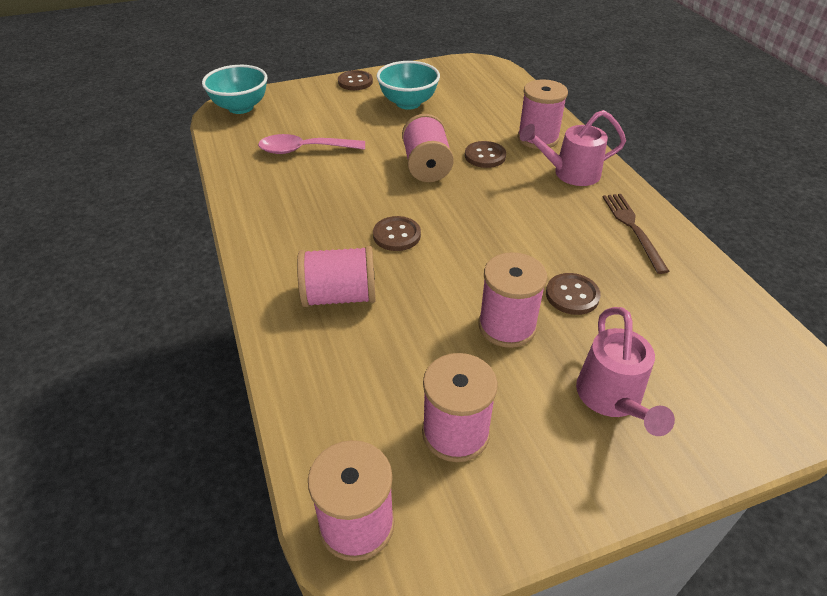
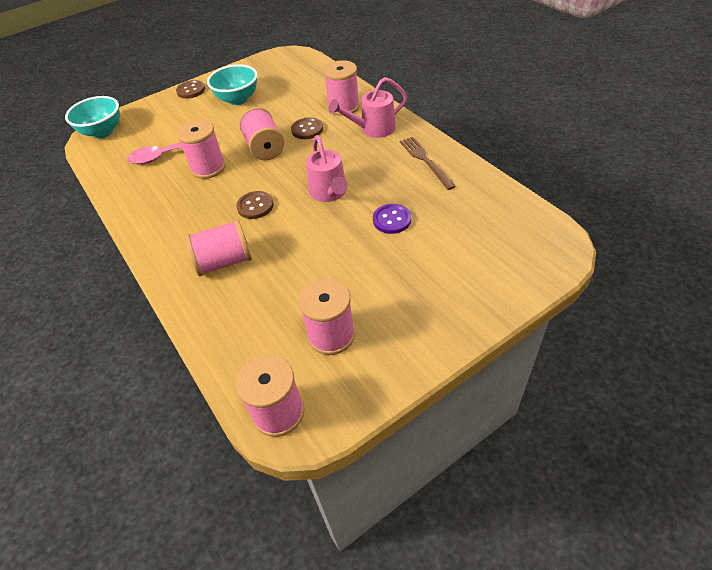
camera: 10 degrees left, 5 degrees up
(507, 326) = (351, 253): pink spool -> pink spool (208, 168)
(572, 295) = (392, 220): brown button -> purple button
(612, 399) = (432, 285): pink watering can -> pink watering can (329, 193)

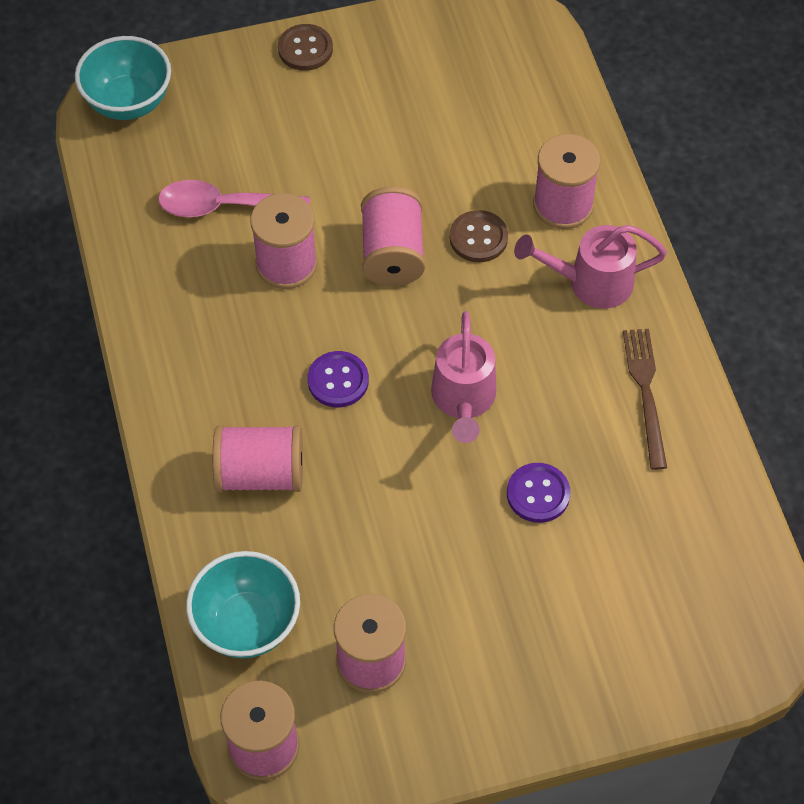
camera: 15 degrees right, 10 degrees up
(238, 99) = (383, 109): turquoise bowl -> turquoise bowl (247, 624)
(255, 206) = (338, 381): brown button -> purple button

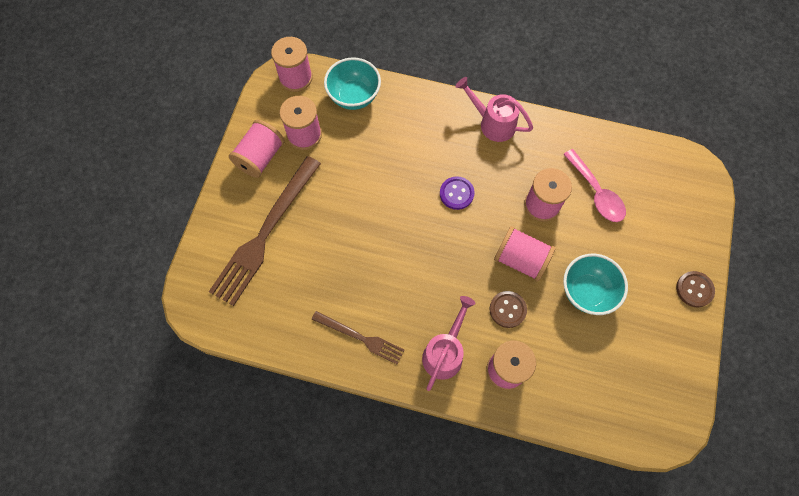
camera: 120 degrees right, 10 degrees up
(128, 102) = (693, 180): turquoise bowl -> turquoise bowl (587, 292)
(223, 206) = (596, 193): pink spoon -> pink spoon turned 120 degrees clockwise
(260, 474) = (425, 136): pink spool -> pink spool (260, 157)
(463, 400) = (410, 245): pink watering can -> pink watering can (492, 123)
(538, 494) = (338, 249): purple button -> none
(583, 613) = (265, 233): none -> brown fork

